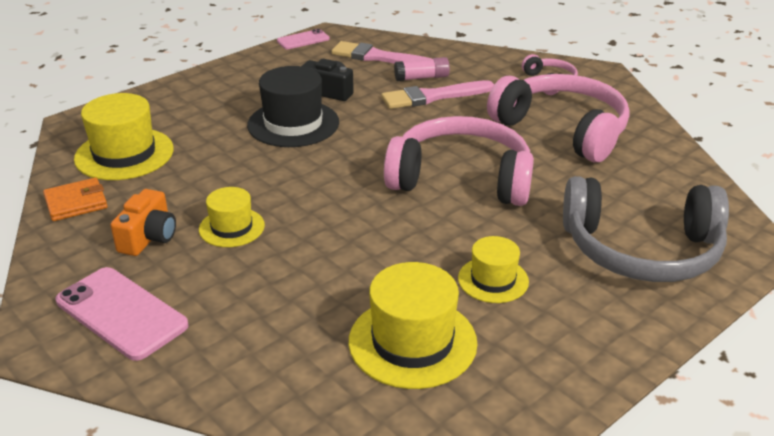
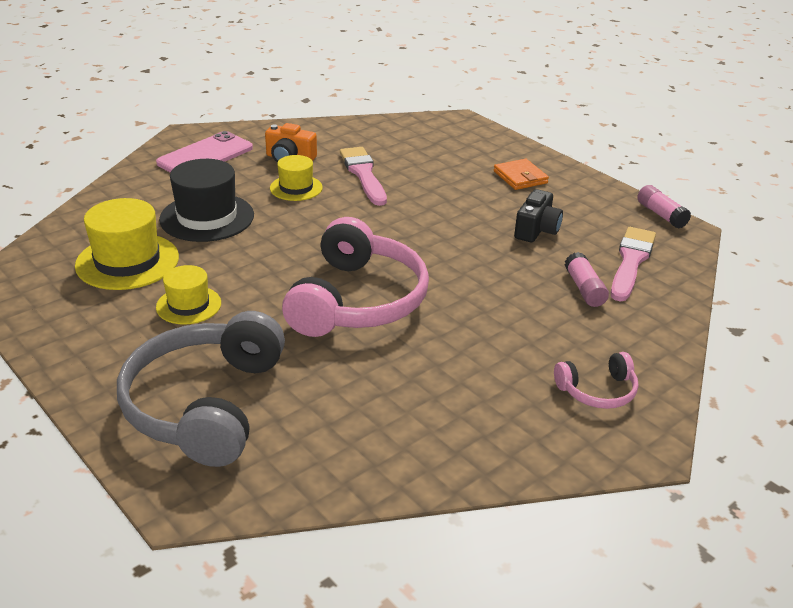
camera: 90 degrees right, 0 degrees up
(76, 203) = (340, 131): orange wallet -> orange wallet (520, 177)
(124, 154) = (409, 141): yellow hat -> none
(293, 124) = (465, 211): black hat -> black hat (207, 217)
(303, 40) = (661, 215): pink phone -> pink glue stick
(433, 97) = (536, 294): pink brush -> pink brush (363, 174)
(562, 130) = (464, 384): pink headphones -> none

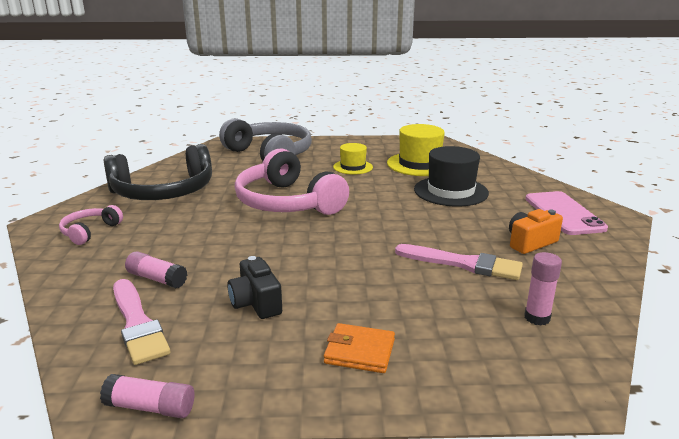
camera: 130 degrees right, 10 degrees down
(296, 188) = (466, 229): yellow hat -> none
(402, 138) = (537, 318): none -> pink glue stick
(449, 414) = (164, 192): none -> black headphones

